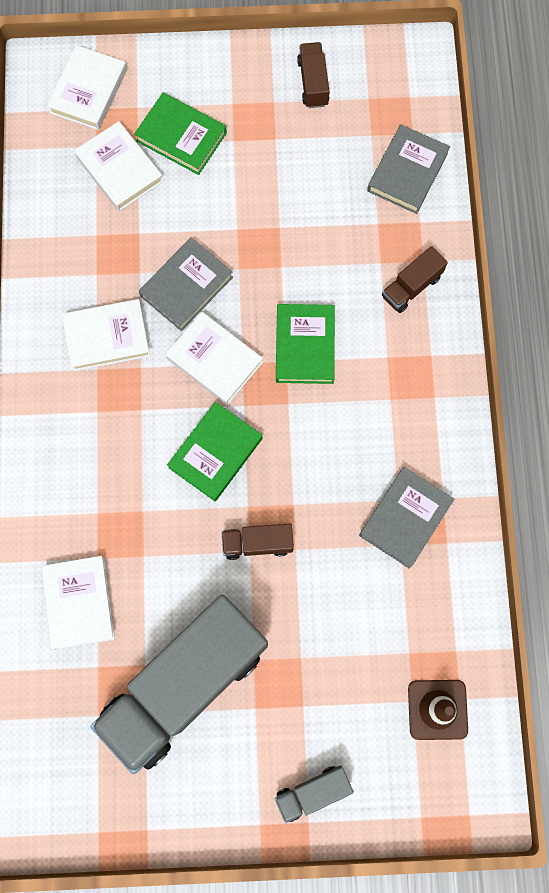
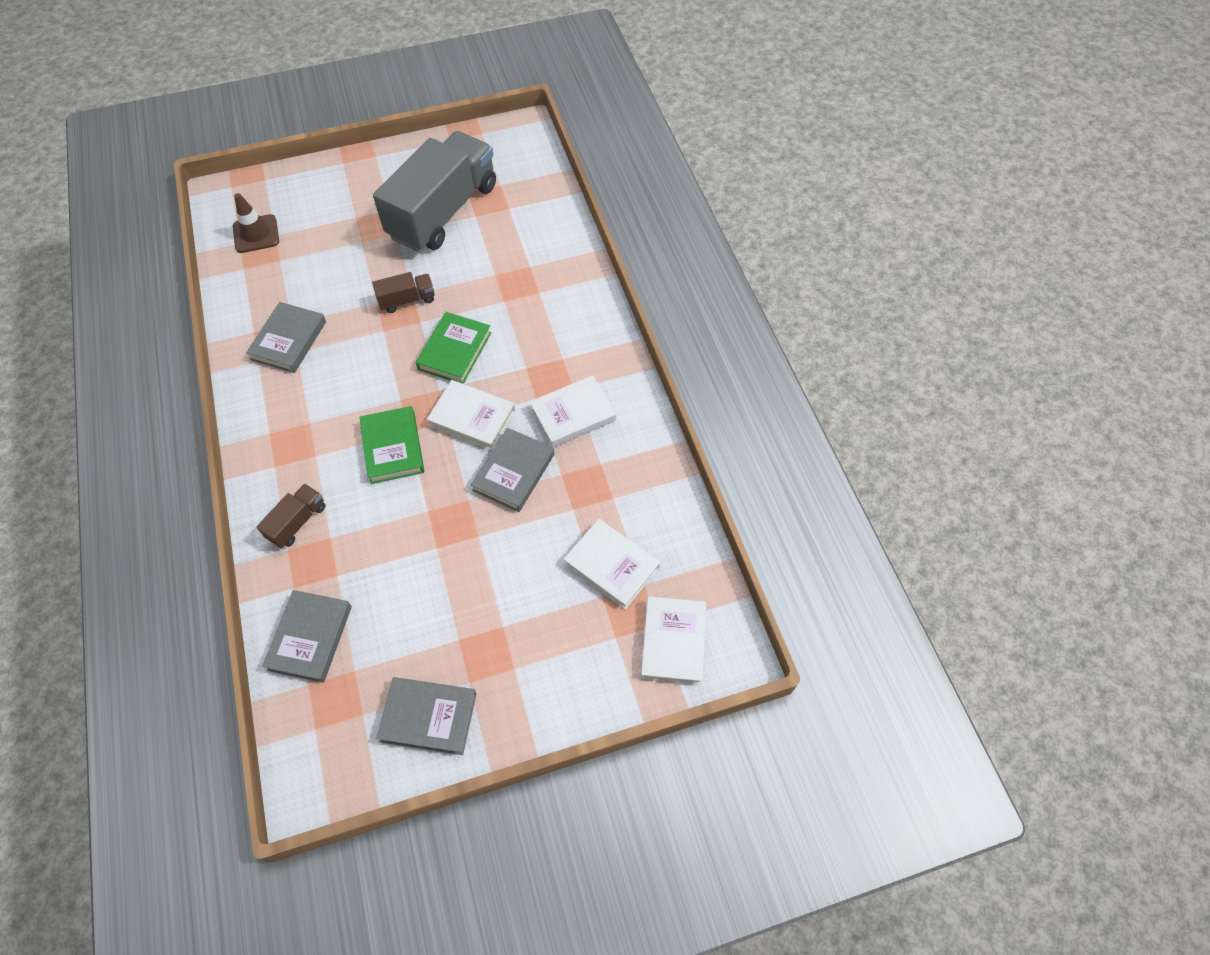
camera: 165 degrees right, 15 degrees down
(79, 603) = (534, 238): white book -> none
(181, 137) = (559, 616): green book -> none
(313, 83) = (428, 717): brown truck -> grey book
(313, 792) = (341, 177): grey truck -> none

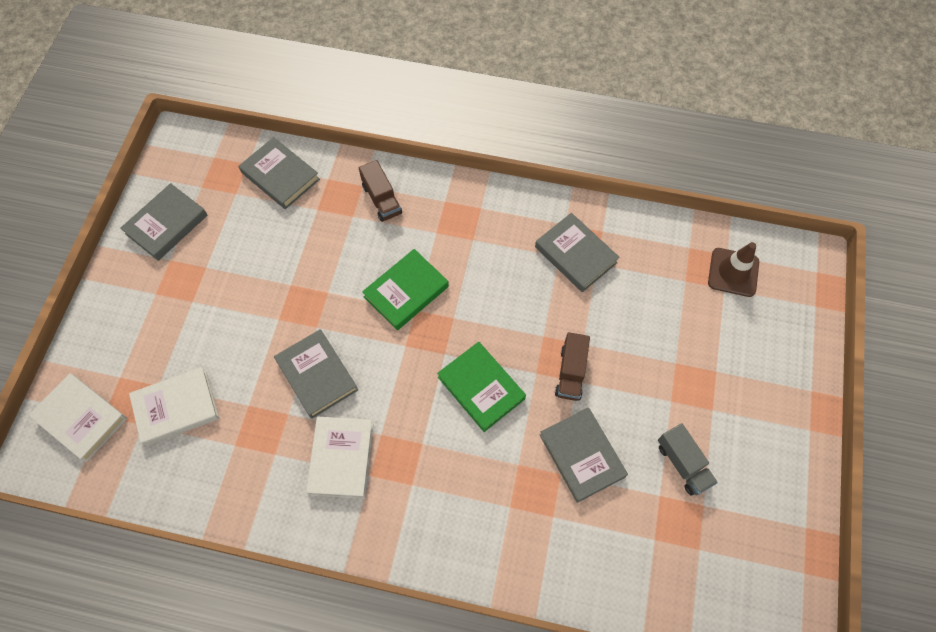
camera: 120 degrees right, 5 degrees up
(393, 447) = (406, 292): green book -> green book turned 60 degrees counterclockwise
(443, 211) = (683, 464): grey truck -> grey truck, size x0.41
(472, 418) = (395, 368): white book -> none
(473, 267) = (582, 455): none -> grey book

